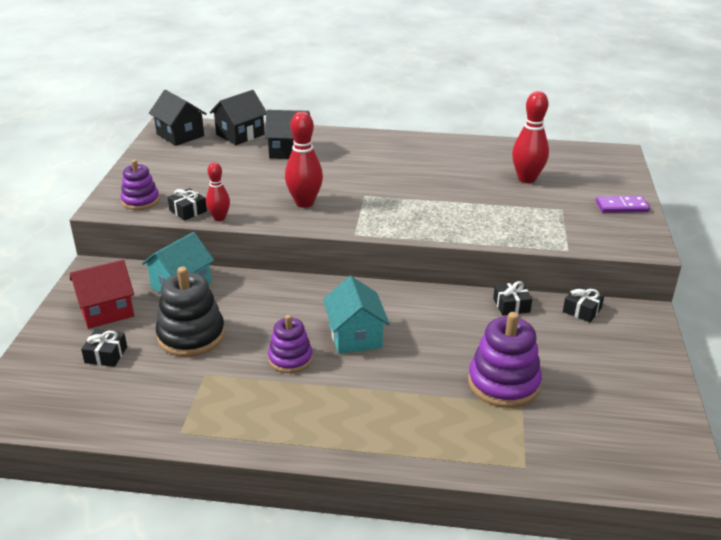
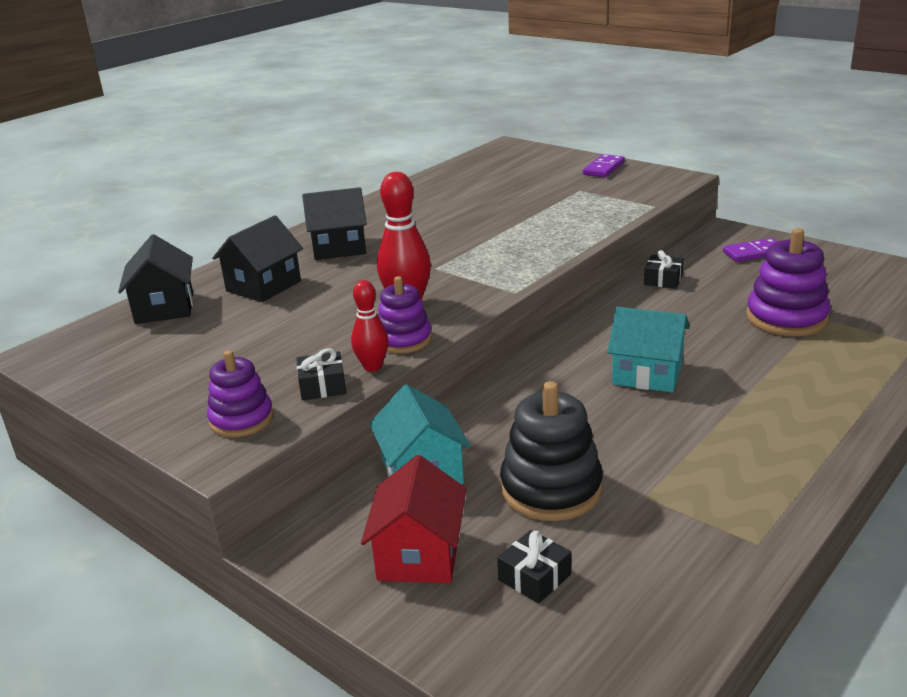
camera: 55 degrees left, 5 degrees down
(180, 135) = (89, 351): black house -> black house (339, 248)
(290, 359) = (659, 426): purple stacking toy -> purple stacking toy (404, 340)
(527, 179) = (506, 189): red bowling pin -> none
(582, 310) = (698, 252): black gift -> none
(615, 339) = (754, 253): none -> purple domino

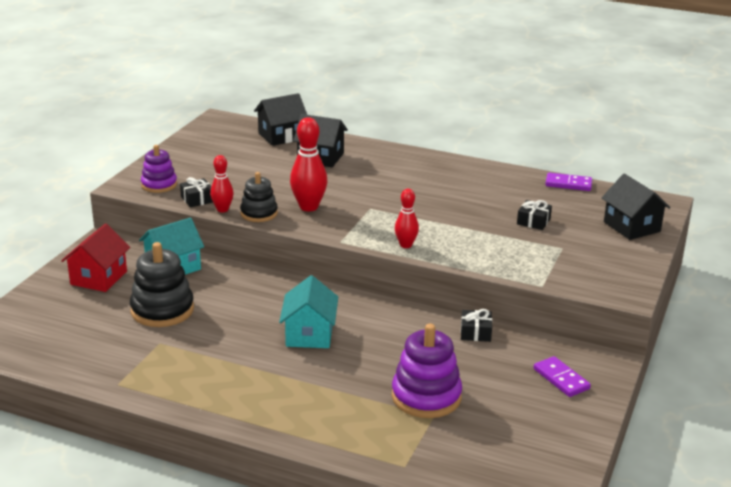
camera: 70 degrees right, 0 degrees up
(339, 248) = (391, 169): black house -> black house (632, 227)
(404, 340) = (259, 213): purple stacking toy -> black stacking toy
(419, 555) = (99, 278): red house -> red house turned 60 degrees counterclockwise
(534, 577) = (83, 313): black gift -> black gift (533, 221)
(542, 257) = (406, 245): none -> red bowling pin
(604, 168) = (627, 254): purple domino -> purple domino (568, 184)

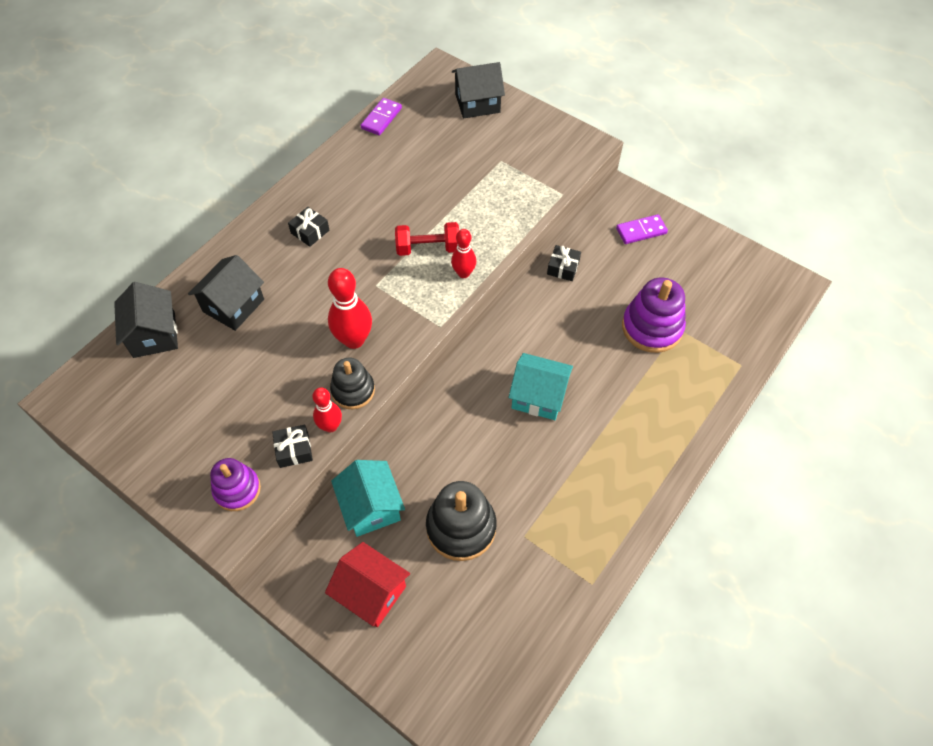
camera: 75 degrees left, 30 degrees up
(425, 225) = (428, 248): none -> red dumbbell
(533, 221) = (446, 165): black gift -> black gift (310, 231)

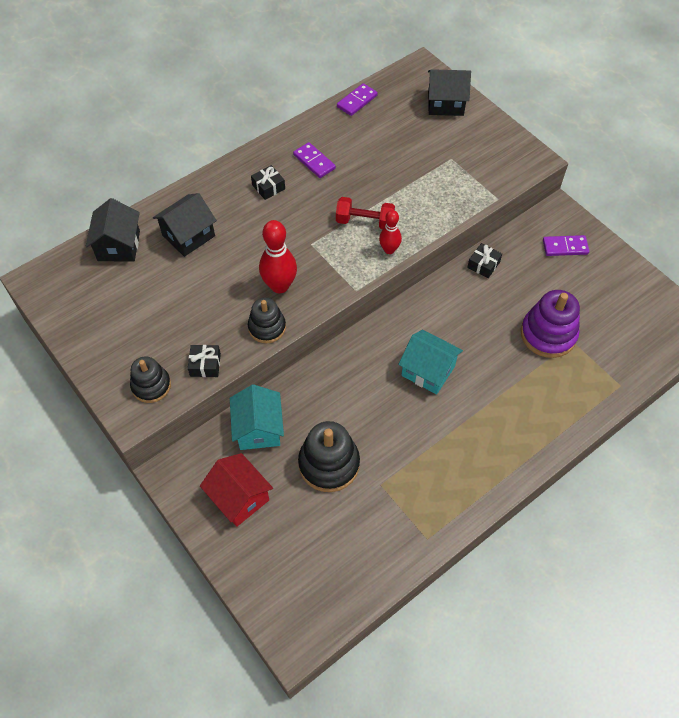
camera: 15 degrees right, 0 degrees up
(237, 489) = (151, 386): purple stacking toy -> black stacking toy
(330, 426) = (240, 352): red bowling pin -> none
(353, 193) = (314, 162): none -> purple domino

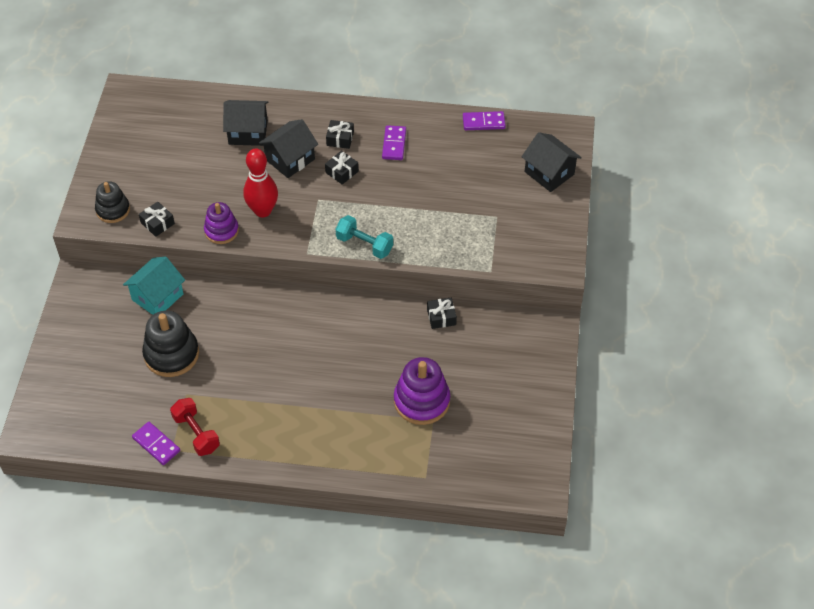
camera: 45 degrees right, 5 degrees down
(119, 246) = (198, 106): black house -> black house (290, 159)
(239, 497) = (97, 327): red house -> none
(267, 327) = (221, 231): black stacking toy -> purple stacking toy
(302, 210) = (342, 172): none -> black gift
(364, 222) = (373, 213): red dumbbell -> red dumbbell (196, 433)
(389, 250) = (364, 244): red bowling pin -> turquoise dumbbell
(428, 371) = (307, 353): turquoise house -> none
(565, 247) = (520, 355): purple domino -> purple domino (156, 444)

